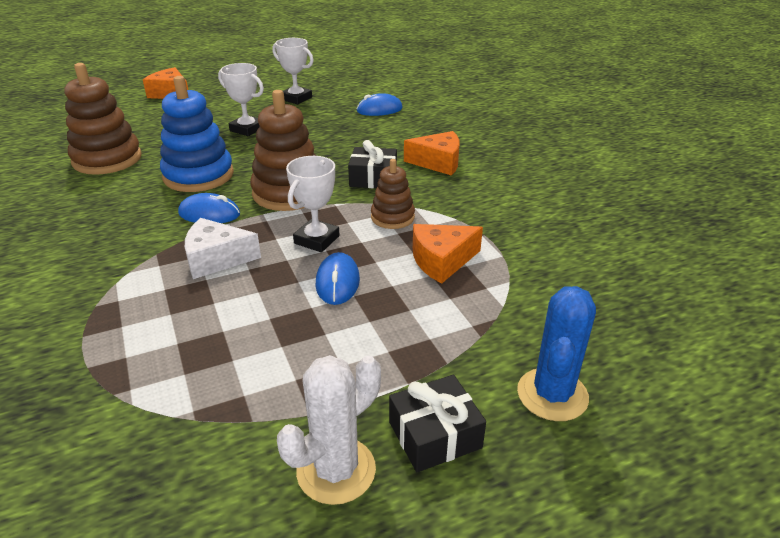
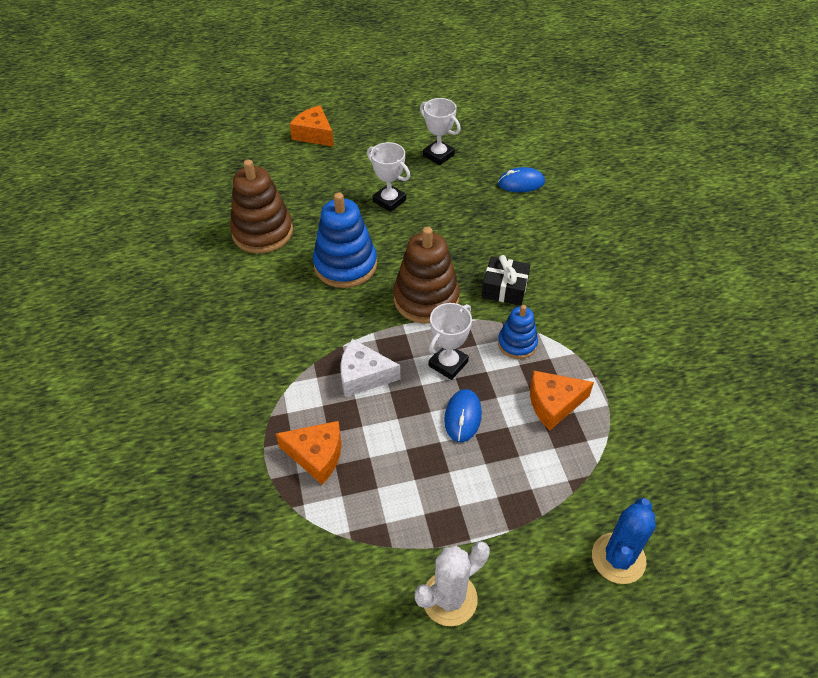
camera: 10 degrees right, 15 degrees up
(209, 214) = (356, 319): blue mouse -> none
(392, 217) = (517, 343): brown stacking toy -> blue stacking toy
(435, 435) = (523, 580): black gift -> none
(438, 162) = (569, 272): orange cheese -> orange cheese (316, 455)

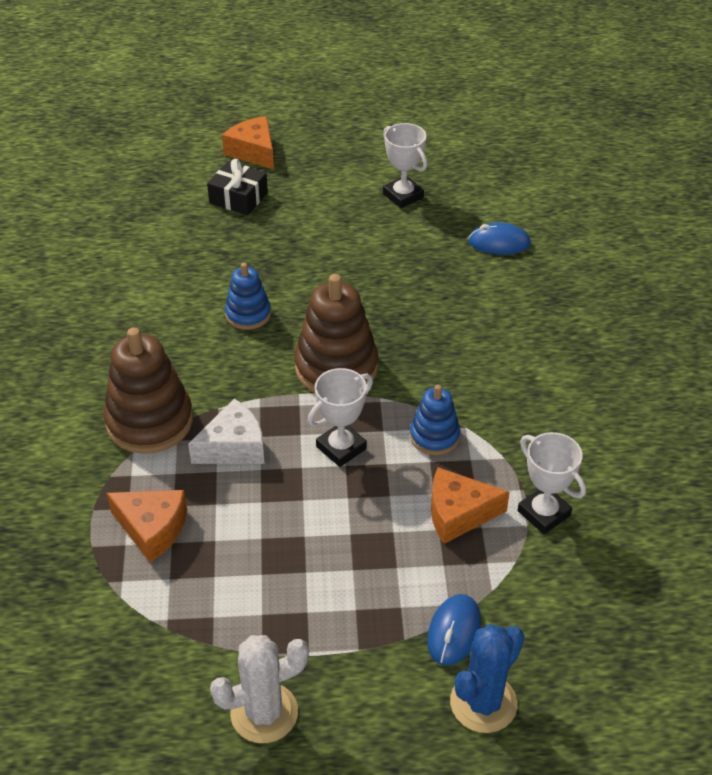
camera: 10 degrees right, 5 degrees down
(262, 232) = (158, 262): brown stacking toy -> brown stacking toy (149, 421)
(345, 265) = (248, 314): blue stacking toy -> blue stacking toy, size x0.57
(363, 376) = (233, 447): white cheese -> white cheese turned 135 degrees clockwise
(389, 201) = (324, 244): white trophy -> white trophy (544, 513)
(463, 417) = (341, 512): blue mouse -> blue mouse (454, 631)
(504, 288) = (439, 368): black gift -> black gift (238, 198)

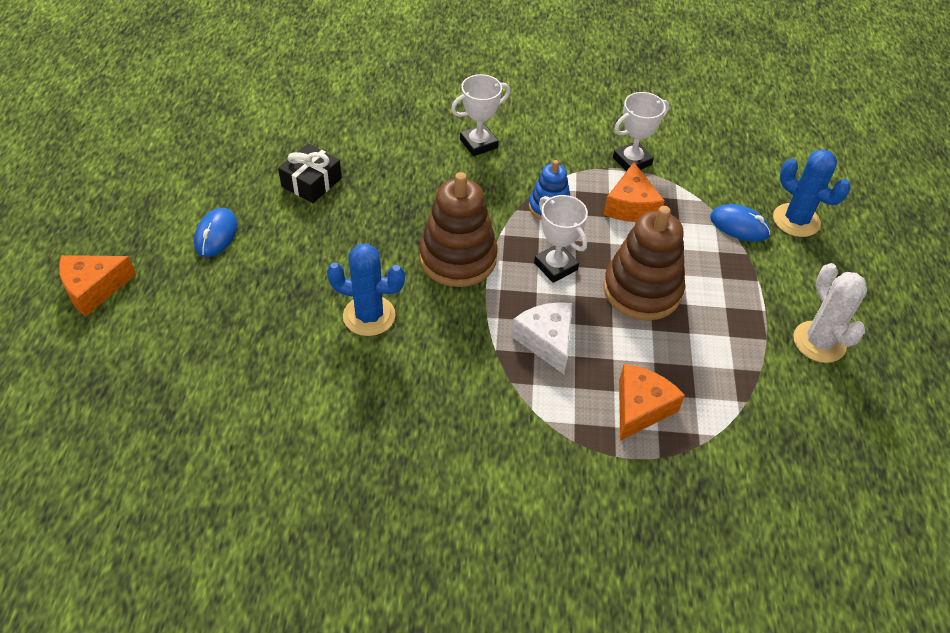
camera: 85 degrees left, 5 degrees up
(149, 421) = (506, 405): brown stacking toy -> brown stacking toy (642, 290)
(238, 198) = (175, 309): black gift -> black gift (311, 182)
(248, 314) = (369, 316): blue stacking toy -> blue cactus
(403, 196) = (227, 180): white trophy -> white trophy (478, 143)
(499, 243) = (321, 130): blue mouse -> blue mouse (216, 235)

